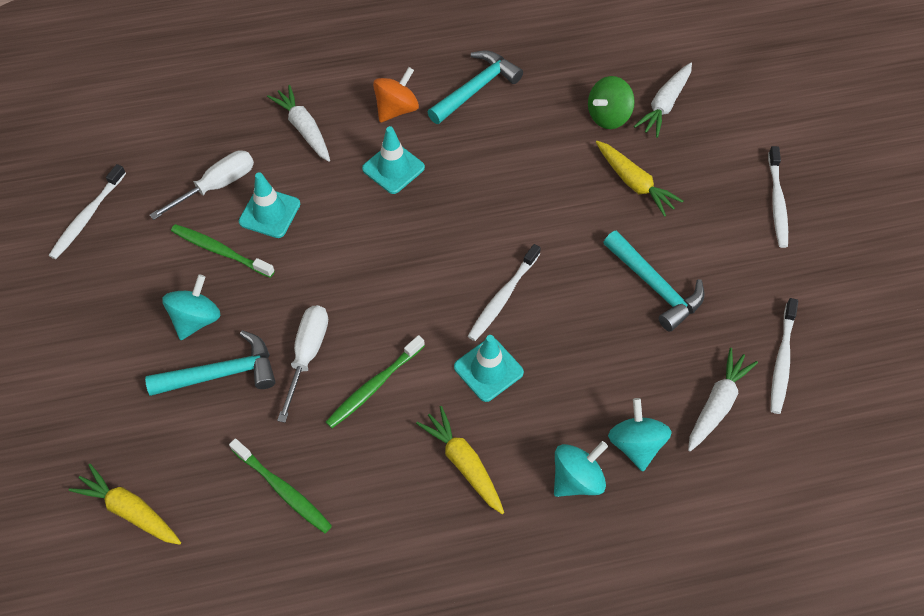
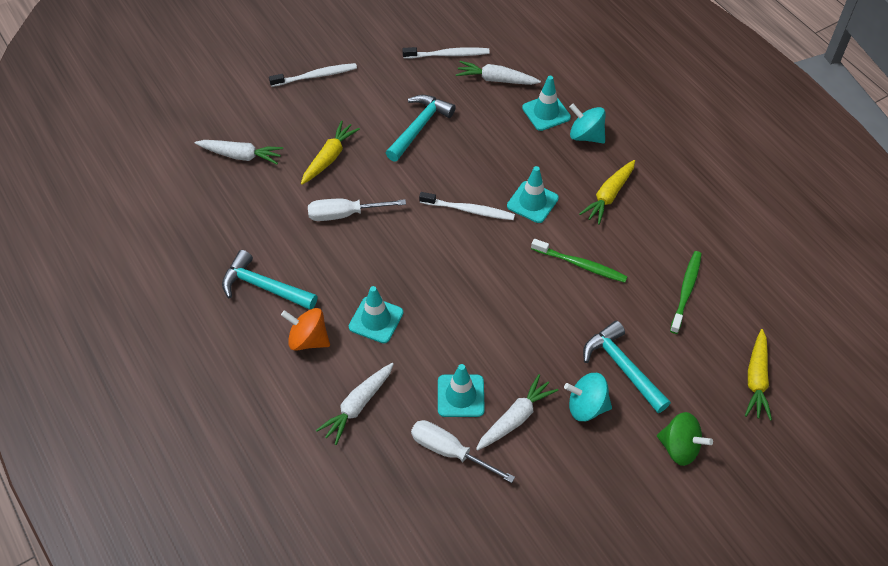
camera: 110 degrees left, 5 degrees down
(87, 217) = (531, 549): white toothbrush -> none
(220, 251) = (515, 418): green toothbrush -> white carrot
(307, 355) = (578, 316): white screwdriver -> white screwdriver (345, 214)
(608, 116) = (265, 188): green spinning top -> green spinning top (679, 448)
(635, 444) = (546, 113): turquoise spinning top -> turquoise traffic cone

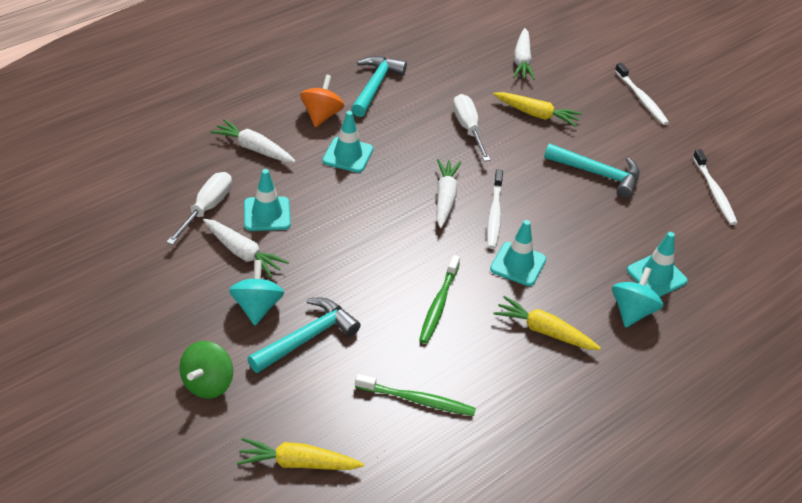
camera: 80 degrees right, 10 degrees down
(496, 80) = (692, 232): white carrot -> white carrot (445, 198)

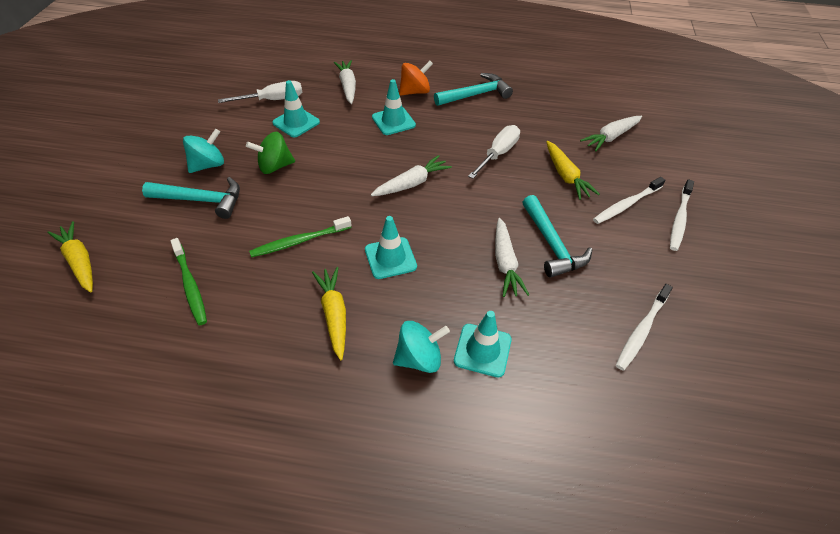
camera: 50 degrees right, 5 degrees up
(208, 383) = (121, 184): green spinning top -> green spinning top (275, 166)
(243, 253) = (250, 133): white carrot -> white carrot (505, 263)
(494, 215) = (427, 216): white toothbrush -> white toothbrush (626, 205)

